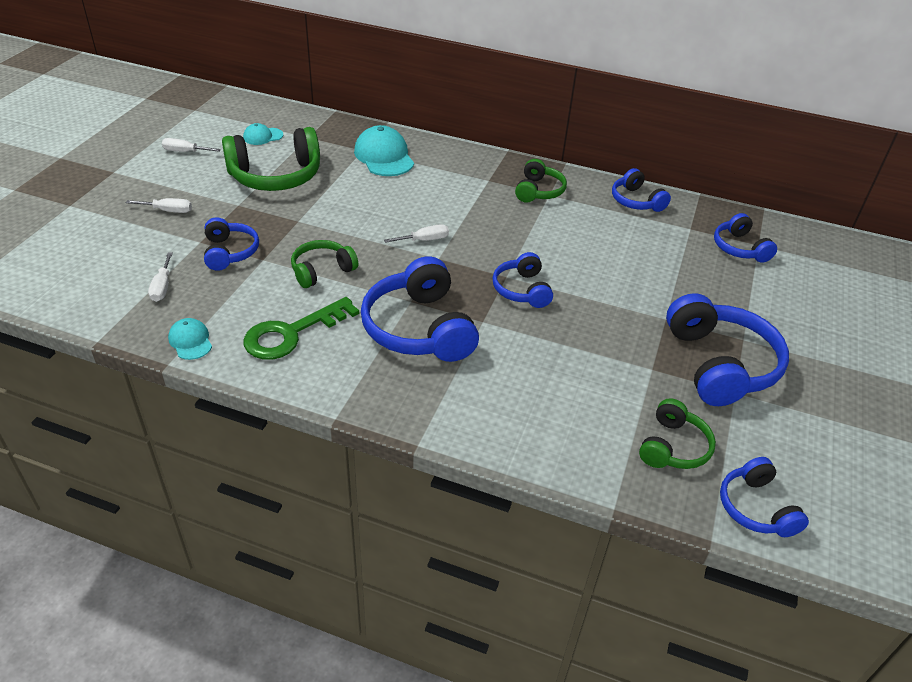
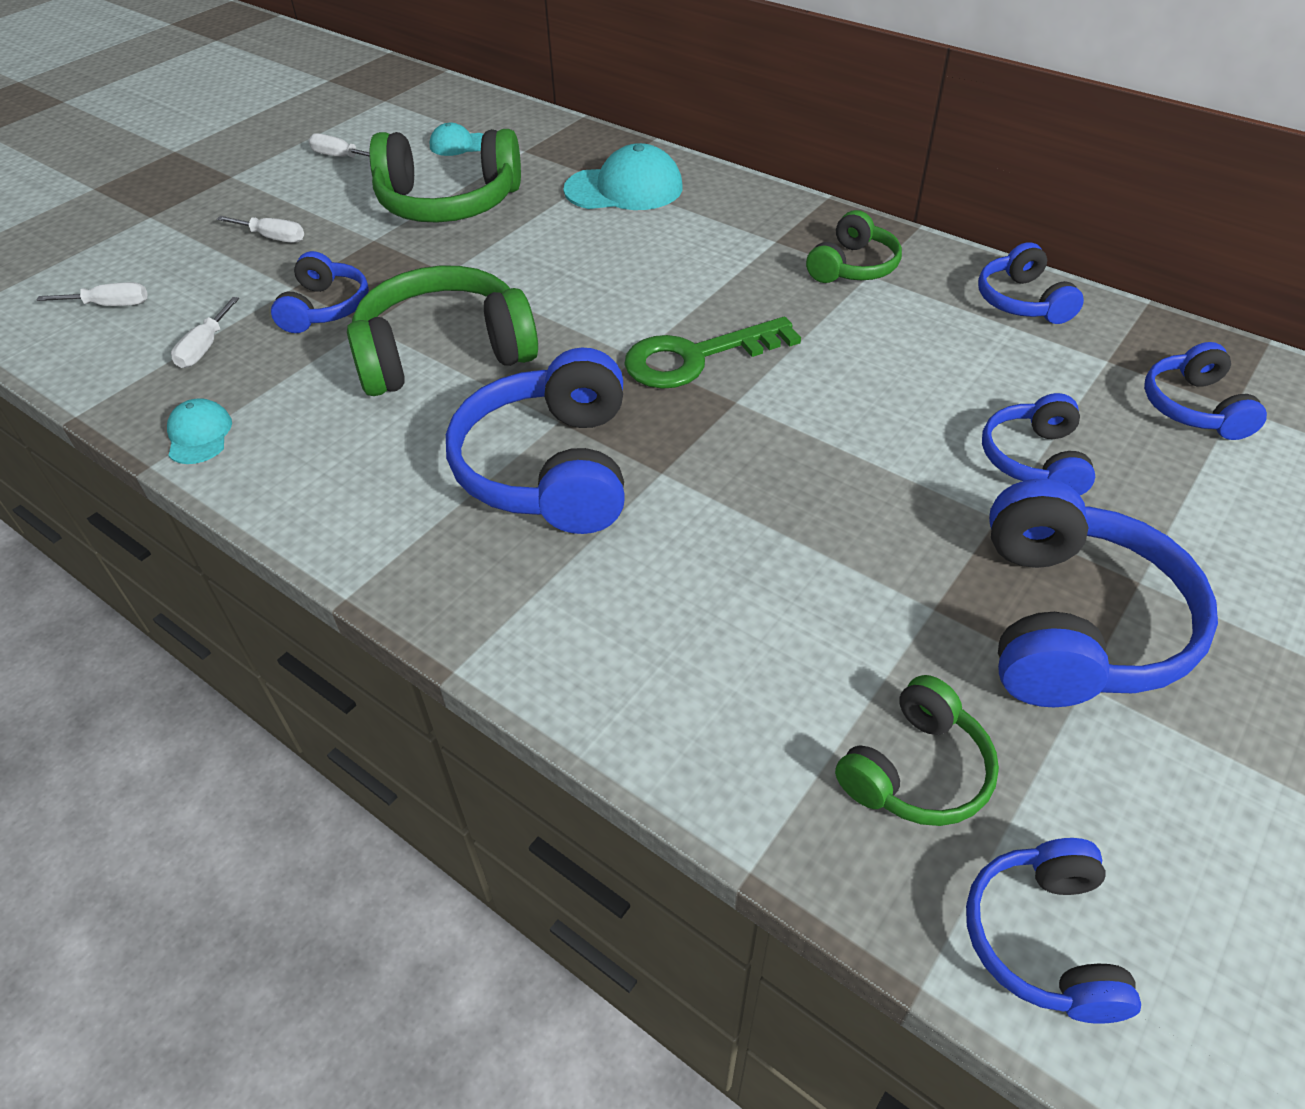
camera: 20 degrees right, 5 degrees up
(291, 333) = (349, 446): green key -> green key (696, 358)
(322, 271) = (444, 353): green headphones -> green headphones, size x1.76
(384, 156) = (624, 189): turquoise cap -> turquoise cap turned 90 degrees clockwise
(424, 240) = (627, 325): white screwdriver -> white screwdriver (110, 305)
(522, 290) = (752, 428): blue headphones -> blue headphones (1033, 460)

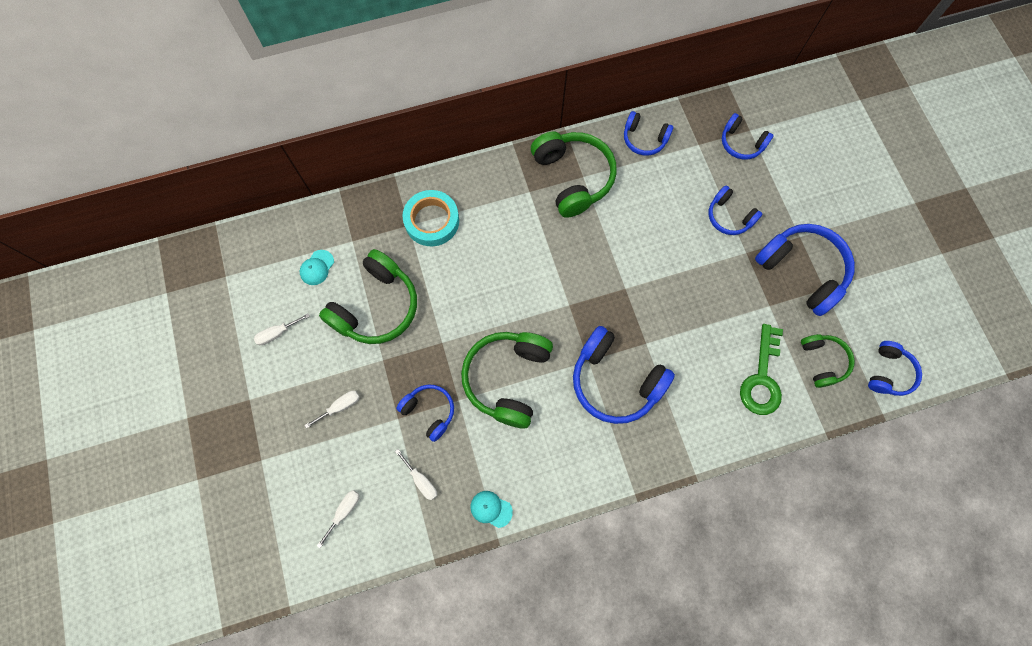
camera: 55 degrees left, 25 degrees up
(624, 189) = (432, 221): turquoise cap -> turquoise tape
(696, 358) = (587, 283): green key -> green key (762, 378)
(853, 267) = (573, 178): green headphones -> green headphones, size x1.76
(1042, 939) = (889, 373): blue headphones -> blue headphones turned 105 degrees counterclockwise

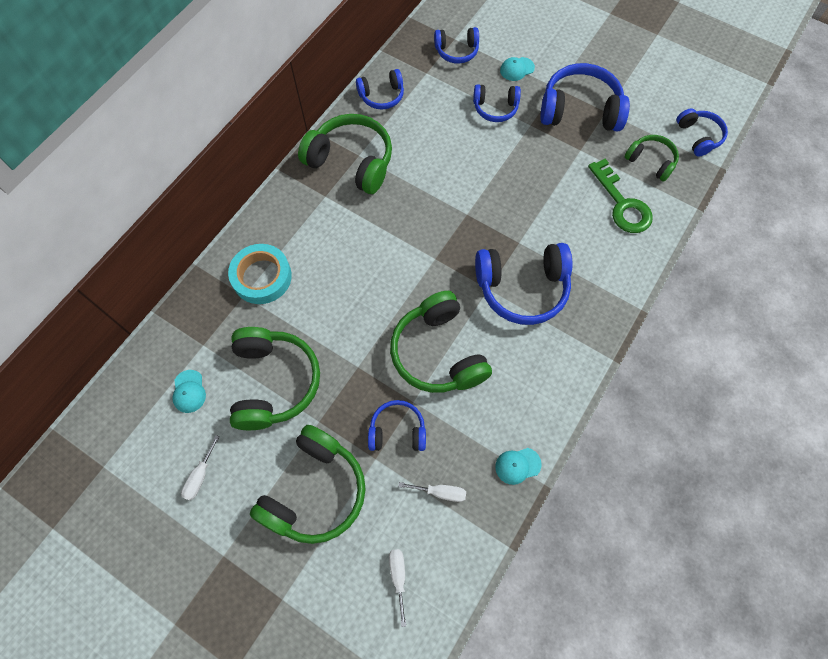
camera: 40 degrees left, 5 degrees down
(340, 407) = (315, 491): white screwdriver -> green headphones
(779, 195) = (517, 69): none -> turquoise cap

